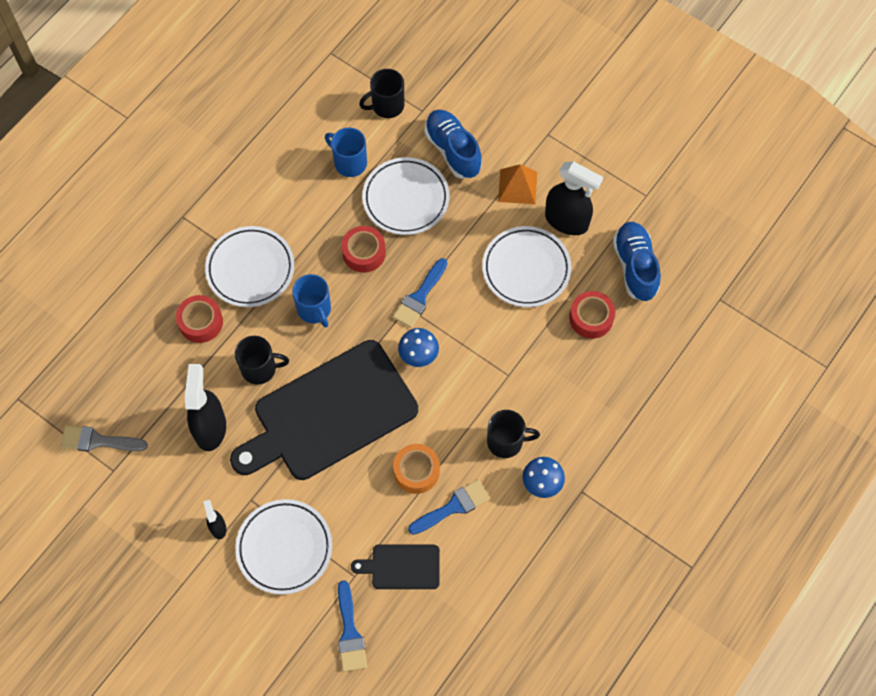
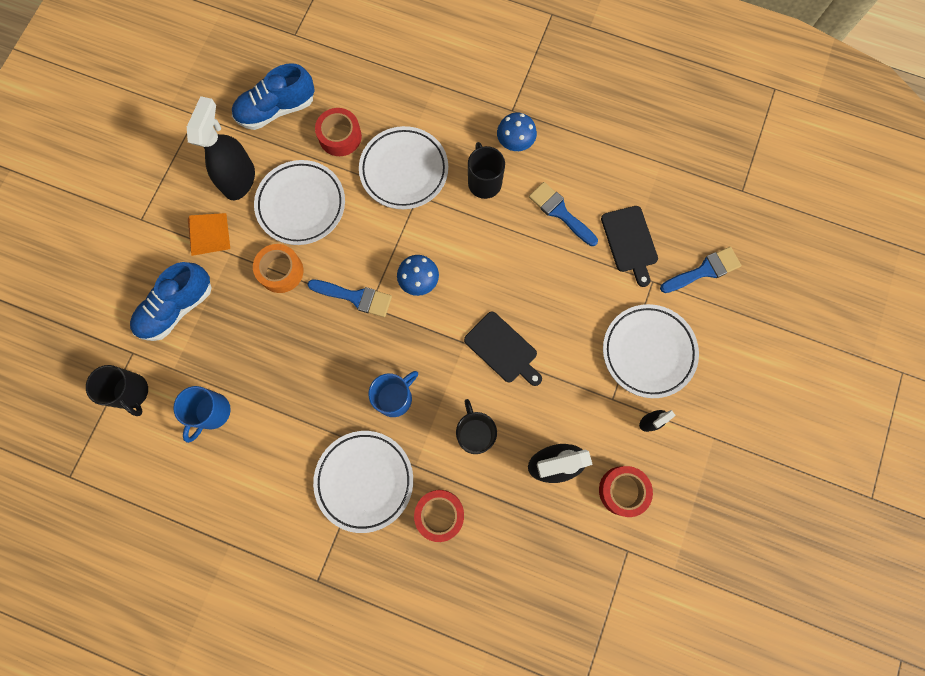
camera: 105 degrees left, 10 degrees up
(98, 441) = (601, 579): grey brush -> none
(330, 413) = (503, 349): black cutting board -> black cutting board, size x0.45
(364, 253) = (318, 366): red tape -> red tape (622, 491)
(406, 199) = (245, 341): white plate -> white plate (404, 170)
(416, 471) = (536, 253): orange tape -> orange tape (281, 271)

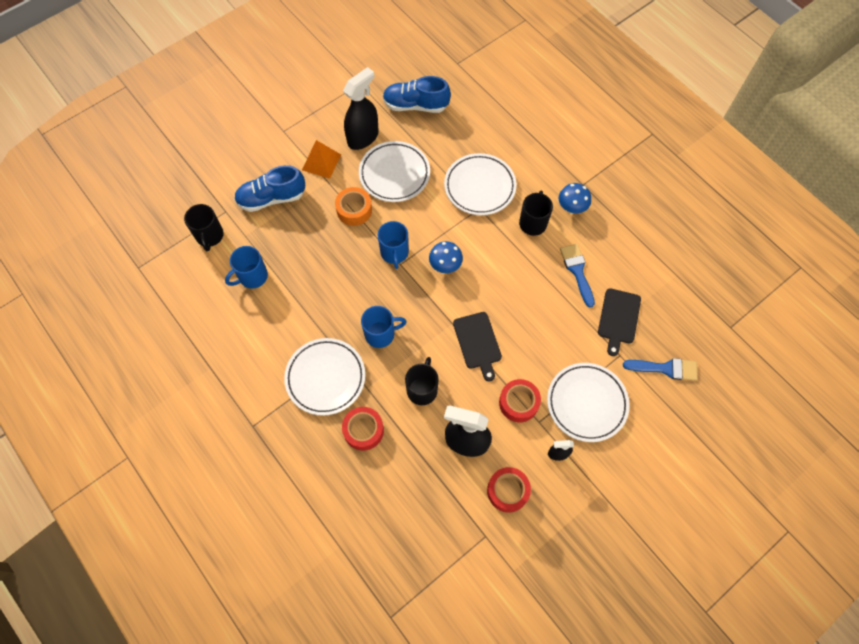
camera: 30 degrees right, 10 degrees down
(340, 136) = (448, 143): red tape -> red tape (518, 403)
(355, 297) = (394, 253): blue brush -> blue mug

